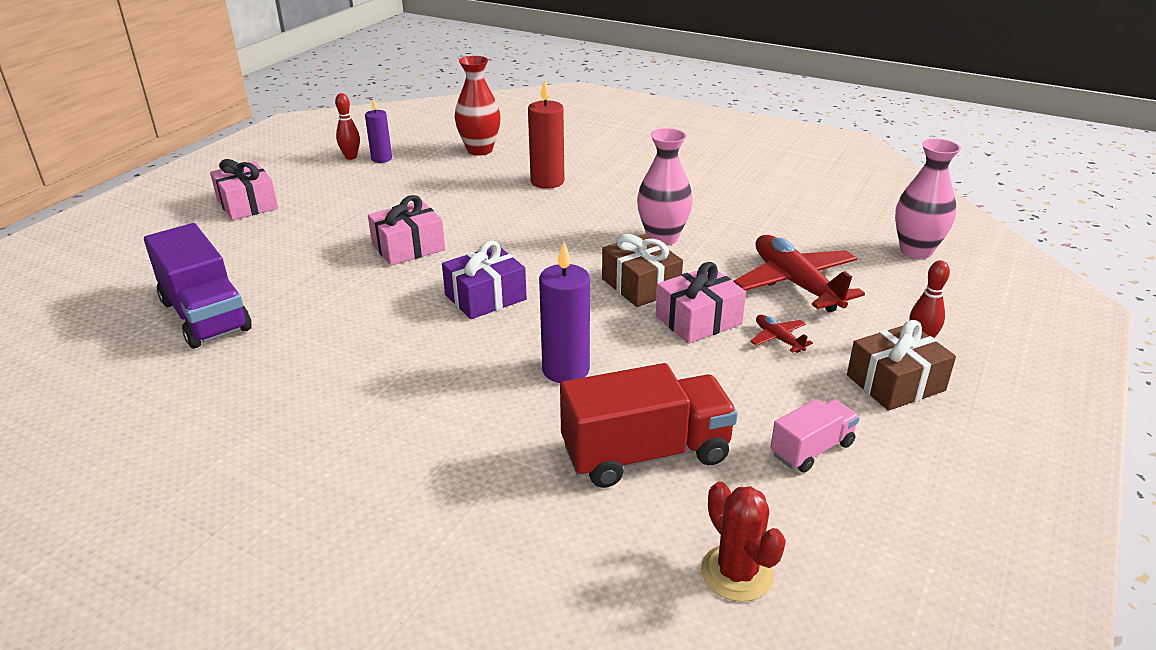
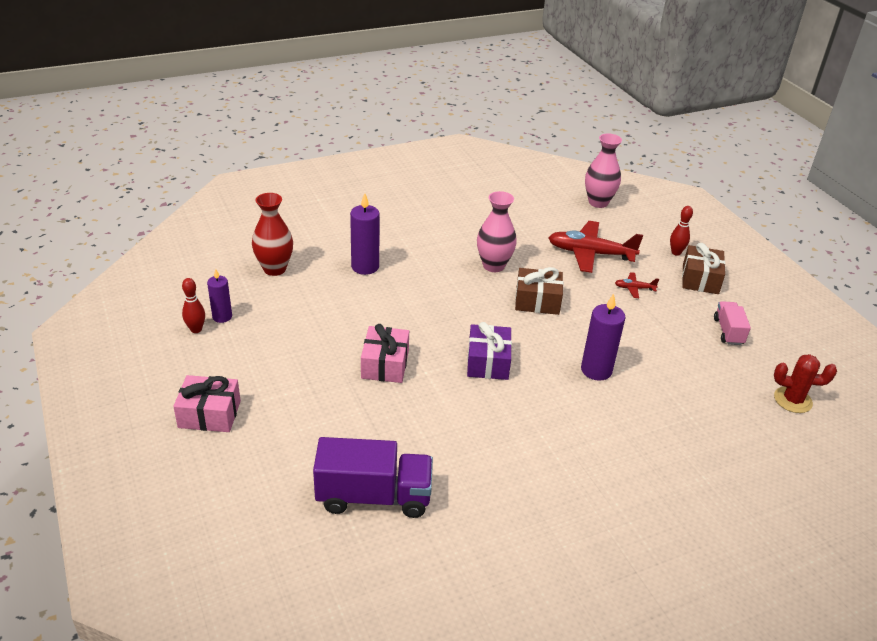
camera: 55 degrees left, 5 degrees up
(547, 182) = (365, 267): red candle -> purple candle
(645, 454) = (692, 381): red truck -> none
(698, 320) = (592, 302): pink gift -> none

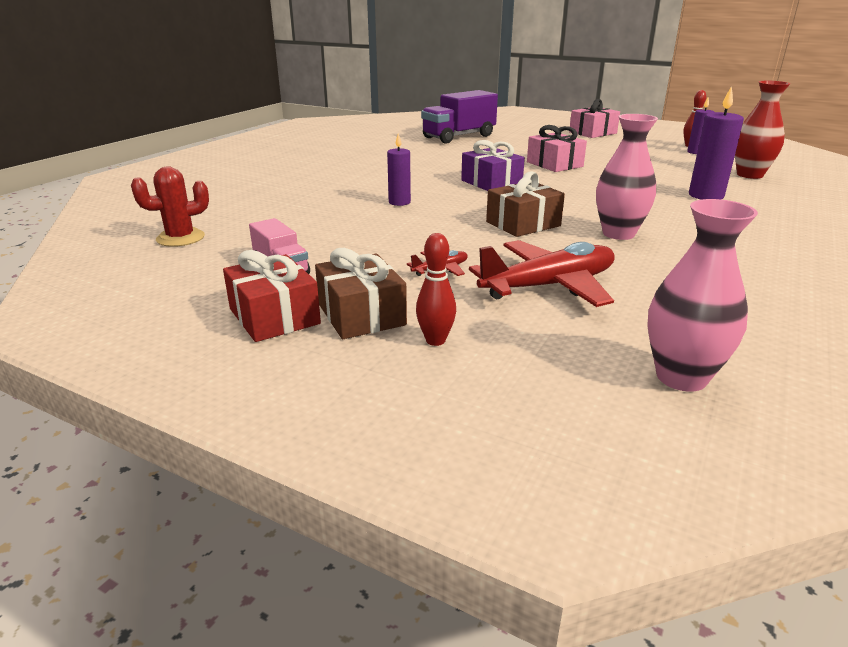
camera: 145 degrees right, 10 degrees down
(596, 370) = (399, 202): purple candle -> purple candle, size x0.64
(745, 297) = (274, 316): none -> red gift

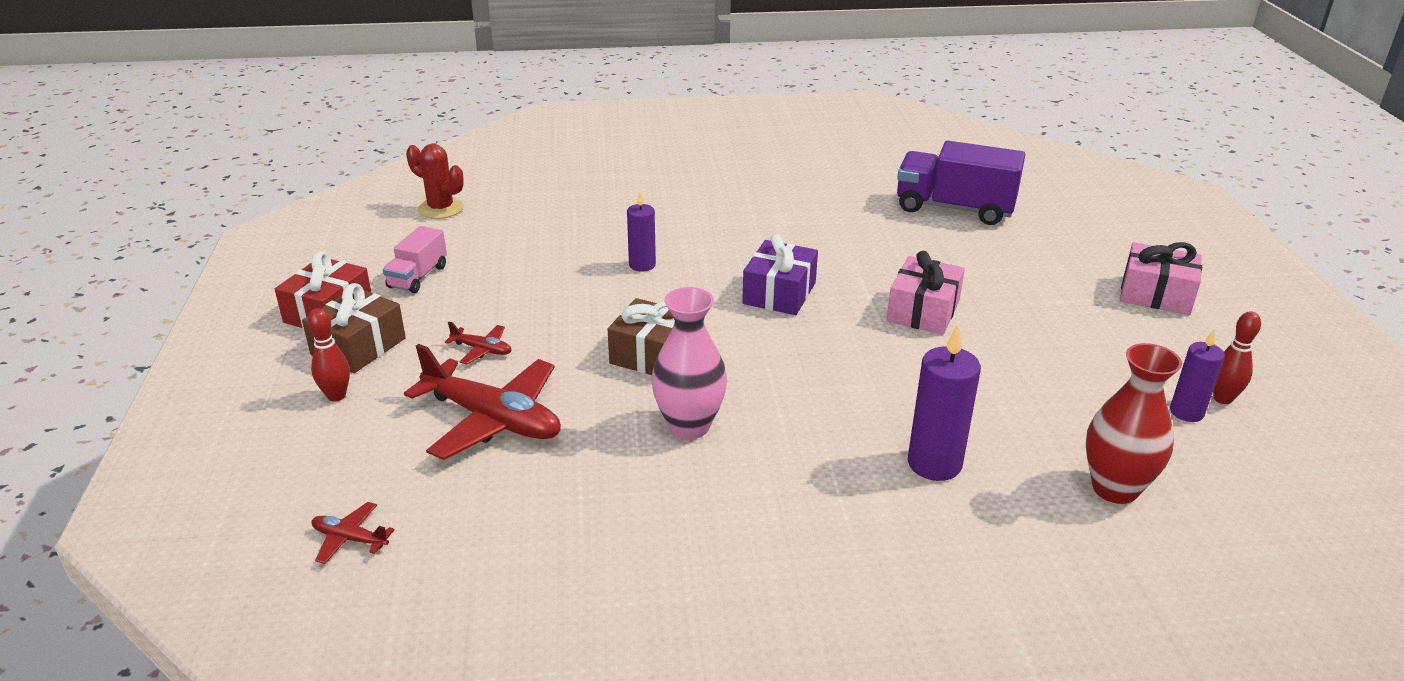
camera: 55 degrees right, 5 degrees up
(681, 377) = (350, 539): pink vase -> red plane

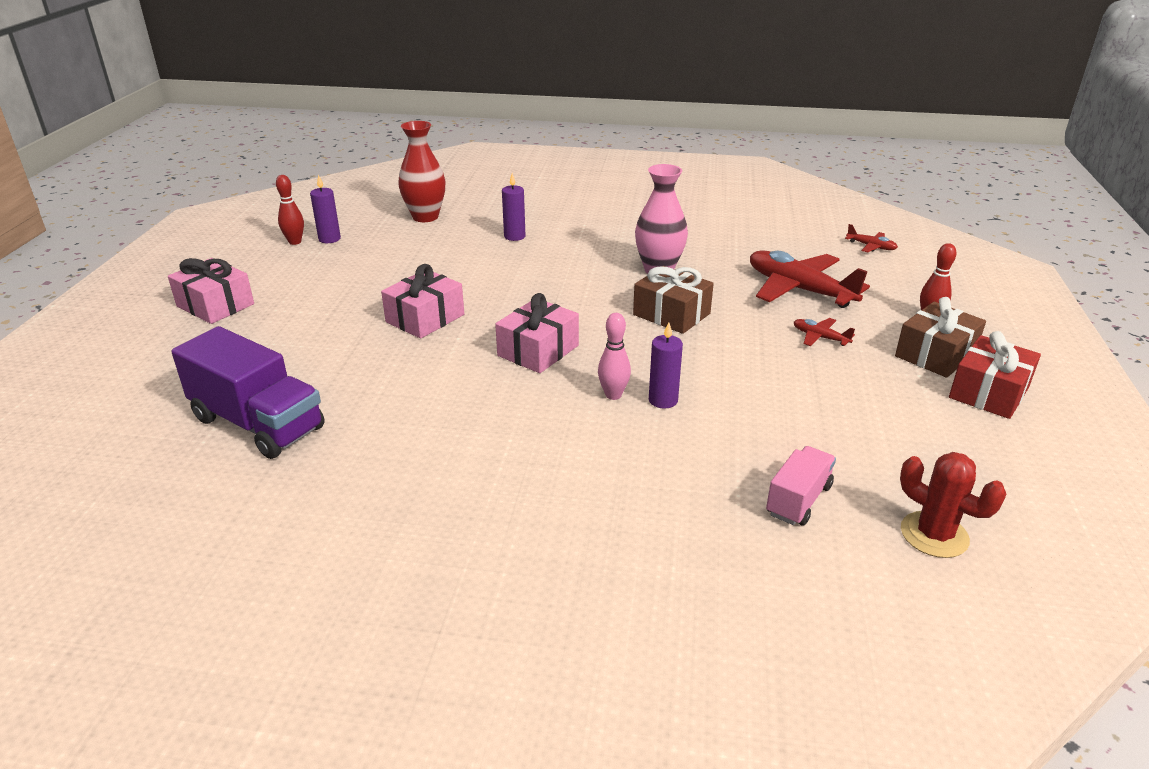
camera: 165 degrees left, 0 degrees up
(418, 277) = (914, 421): pink truck -> pink truck (798, 500)
(687, 263) = (613, 395): none -> pink bowling pin
(779, 293) = (538, 350): purple gift -> pink gift
(934, 464) = (514, 236): purple candle -> purple candle, size x0.64

